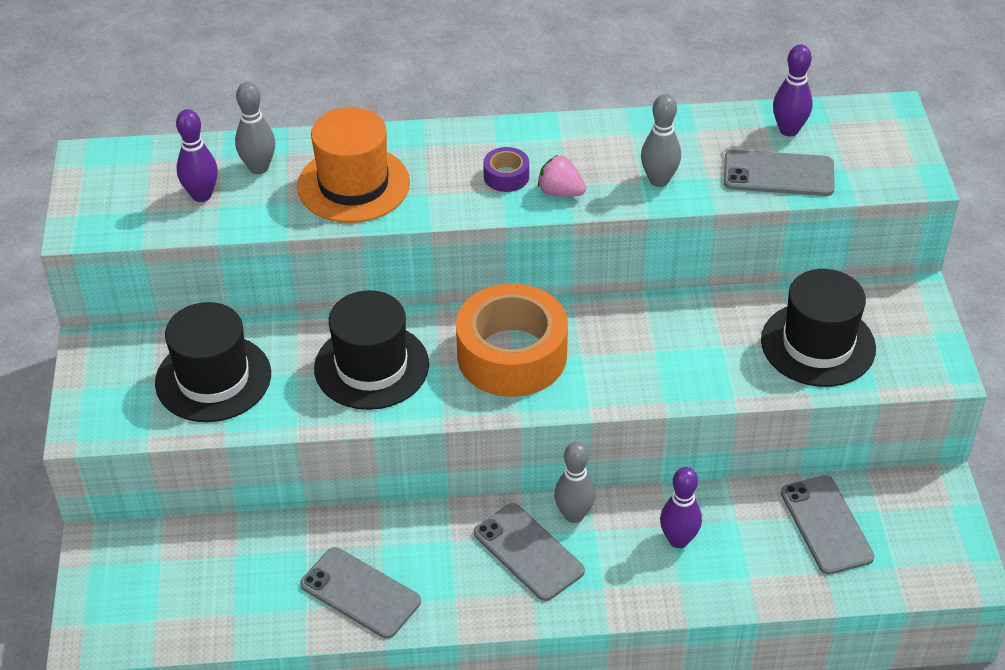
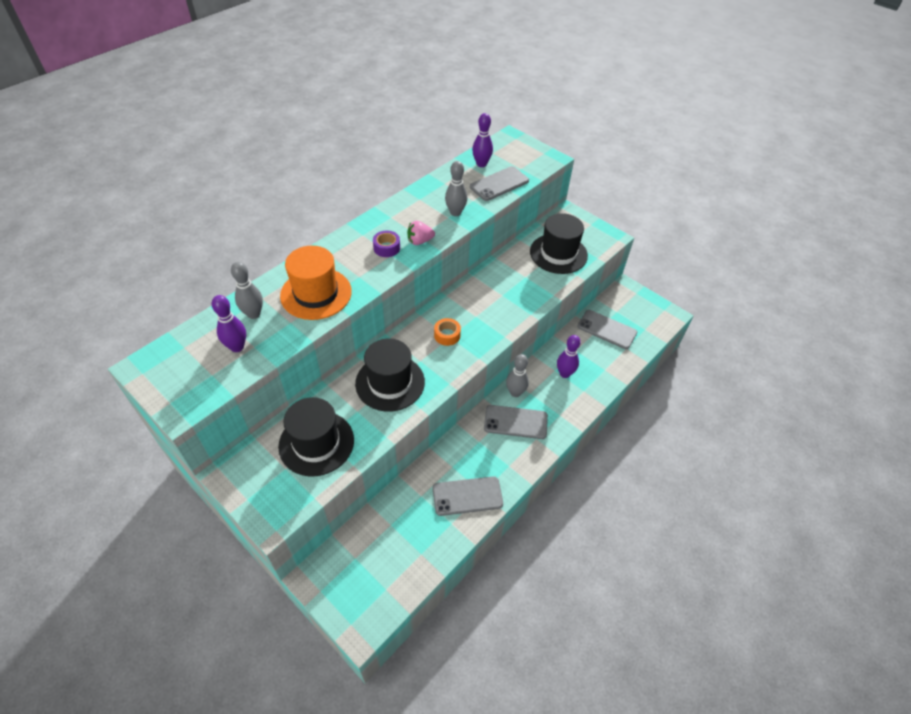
camera: 45 degrees left, 5 degrees up
(512, 355) = (447, 335): orange tape -> orange tape, size x0.42

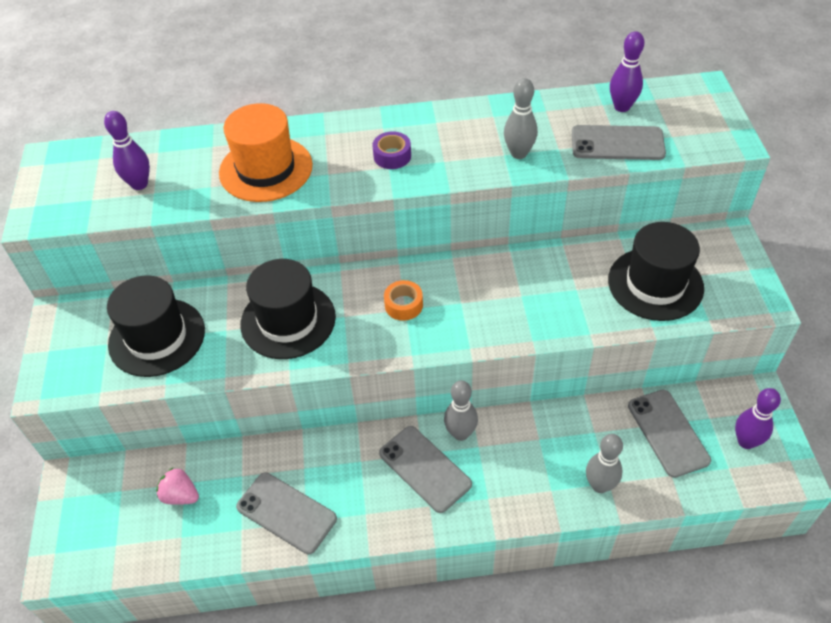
camera: 45 degrees right, 0 degrees up
(254, 314) = (188, 158): grey bowling pin -> grey bowling pin (600, 485)
(420, 241) = (437, 167): pink strawberry -> pink strawberry (180, 495)
(564, 373) = (547, 452): purple bowling pin -> purple bowling pin (746, 441)

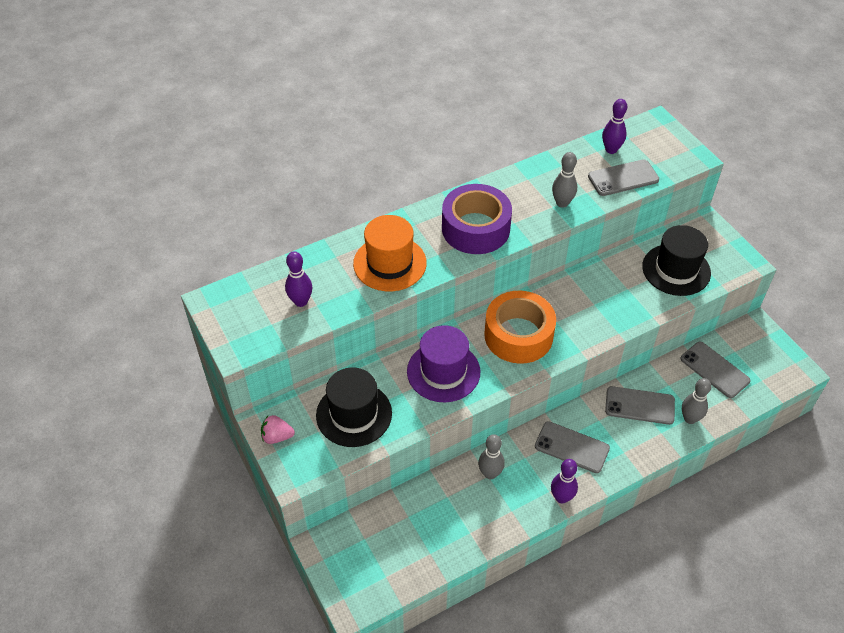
camera: 25 degrees left, 0 degrees up
(180, 495) = (411, 526): pink strawberry -> pink strawberry (277, 437)
(286, 513) = (495, 510): grey phone -> grey phone (639, 406)
(288, 320) = (443, 371): black hat -> purple hat
(392, 156) = (475, 228): purple tape -> purple tape, size x2.37
(403, 305) = (518, 335): orange tape -> orange tape, size x2.37
(460, 433) = (582, 415): grey bowling pin -> grey bowling pin (490, 473)
(746, 441) = (764, 359): purple bowling pin -> purple bowling pin (561, 497)

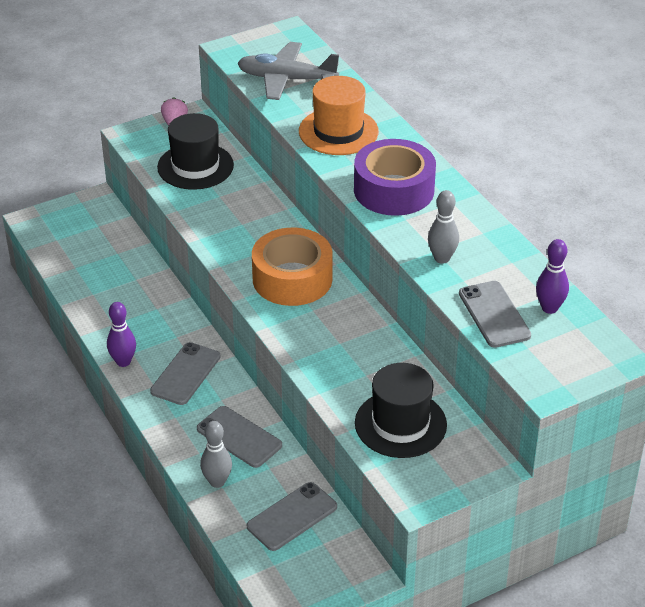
camera: 90 degrees right, 10 degrees down
(301, 301) = (286, 79): purple bowling pin -> grey plane
(443, 371) = (244, 223): purple hat -> none
(490, 473) = (159, 309): grey bowling pin -> none
(639, 406) = (239, 437): grey phone -> grey phone turned 60 degrees counterclockwise

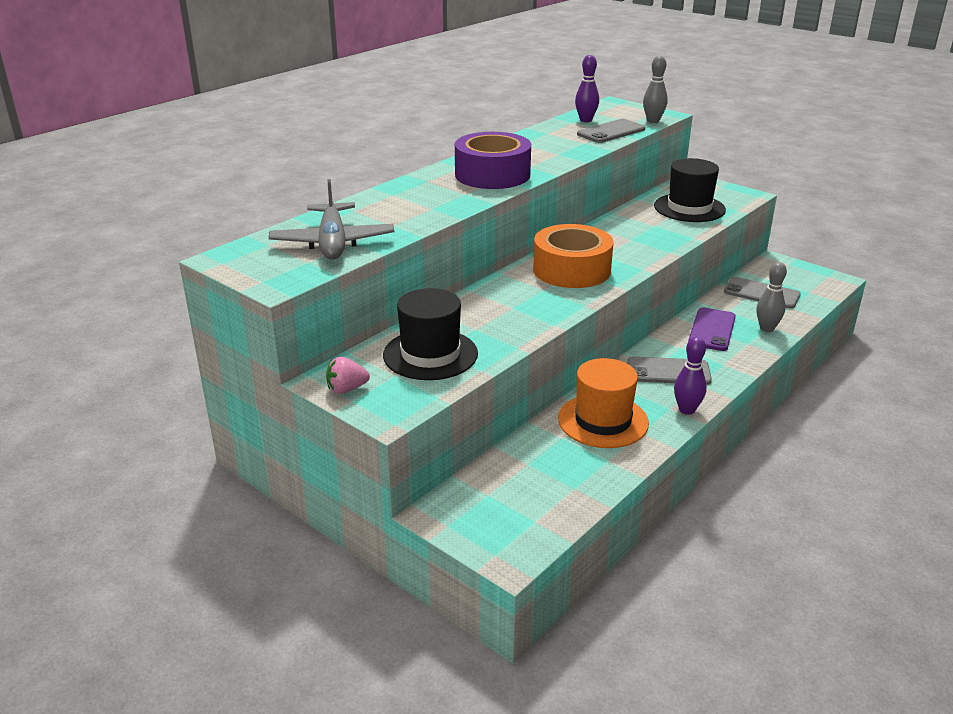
camera: 110 degrees left, 10 degrees down
(239, 437) = (712, 330): grey phone -> purple phone
(338, 131) = (417, 206): orange hat -> orange hat (603, 421)
(442, 258) = (566, 151): grey bowling pin -> grey bowling pin (653, 121)

